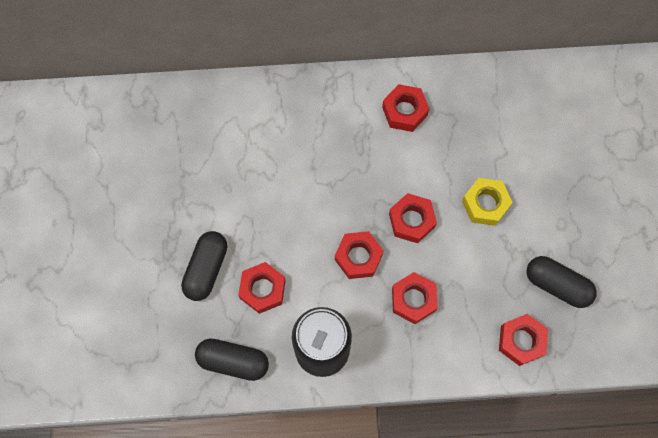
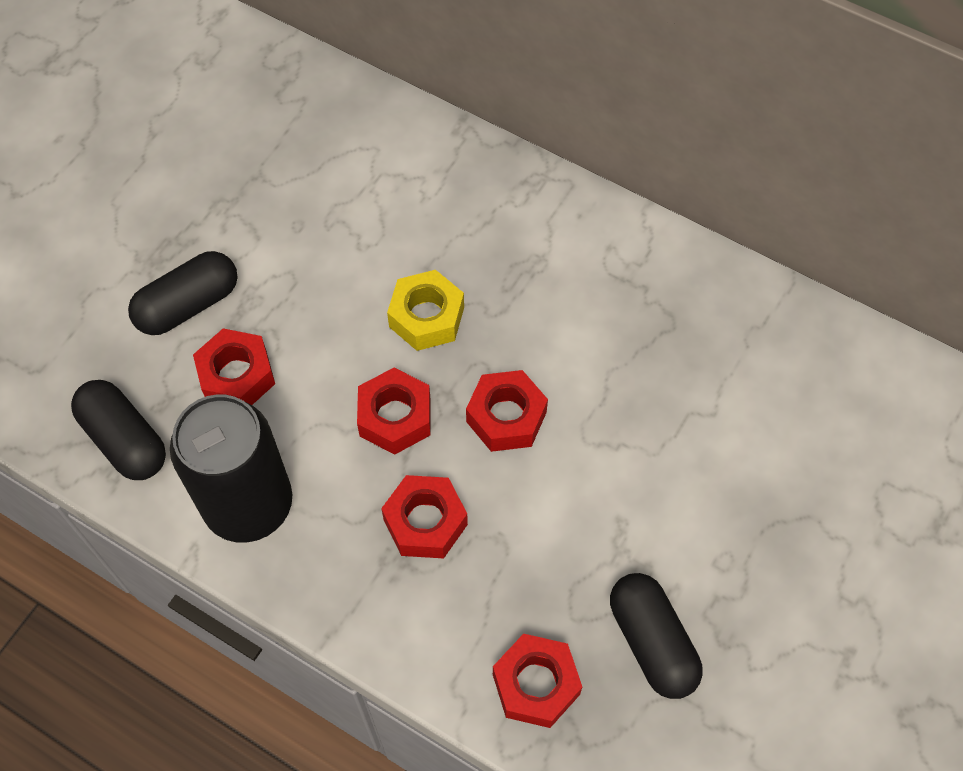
camera: 35 degrees right, 10 degrees down
(404, 111) = (608, 273): red nut -> none
(485, 204) = (629, 462): yellow nut -> yellow nut (426, 317)

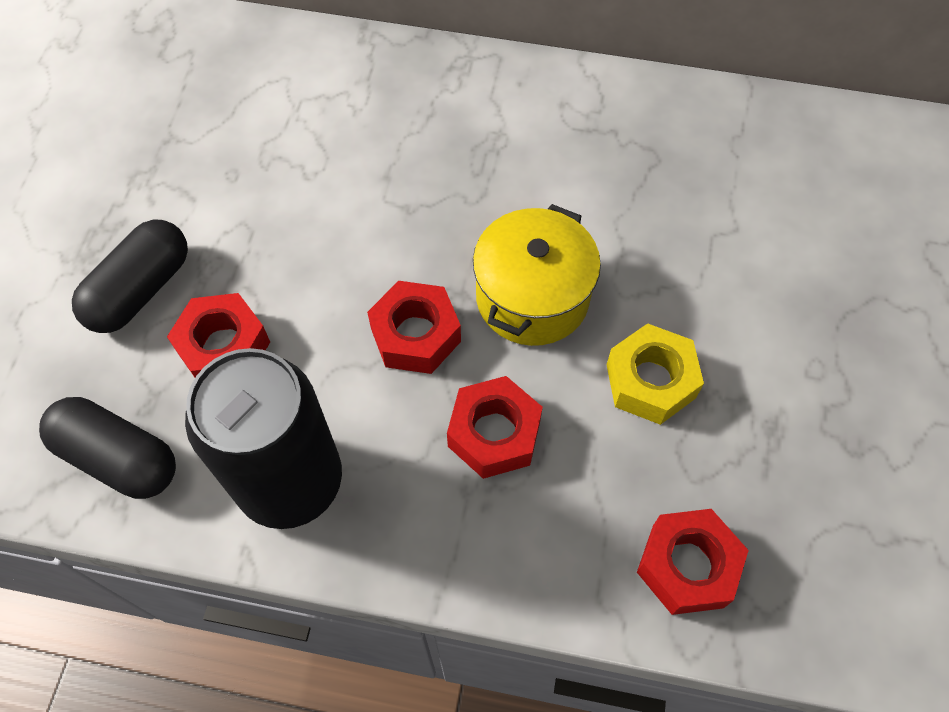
camera: 20 degrees left, 0 degrees up
(426, 317) = (407, 224): yellow nut -> yellow nut (650, 381)
(506, 417) = (532, 297): red nut -> yellow pot
(652, 642) = (785, 476): black capsule -> none

